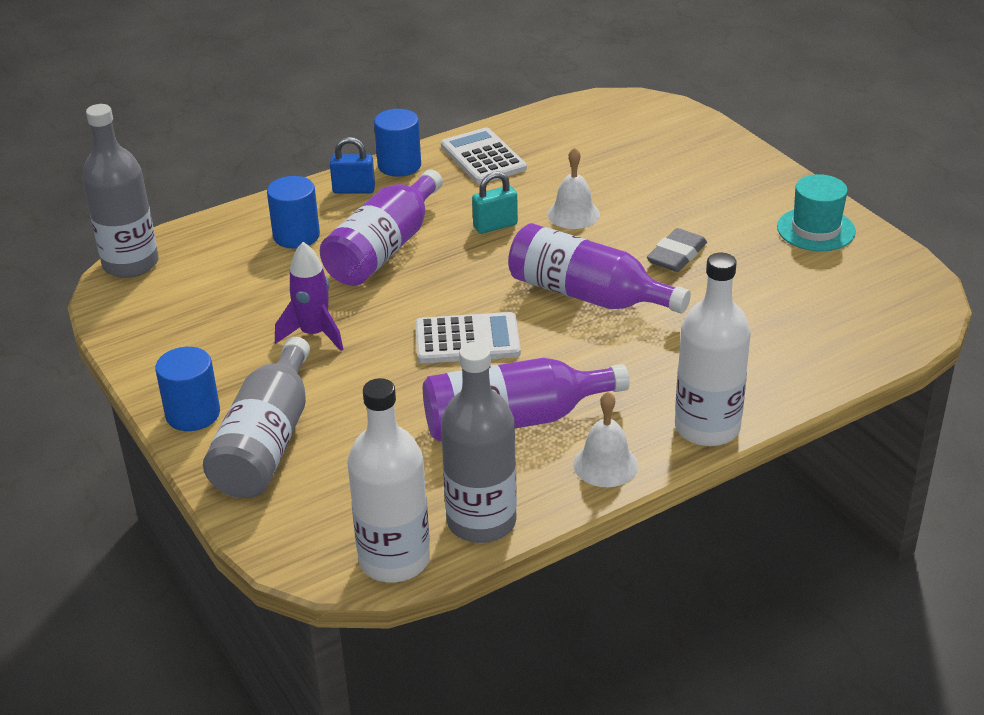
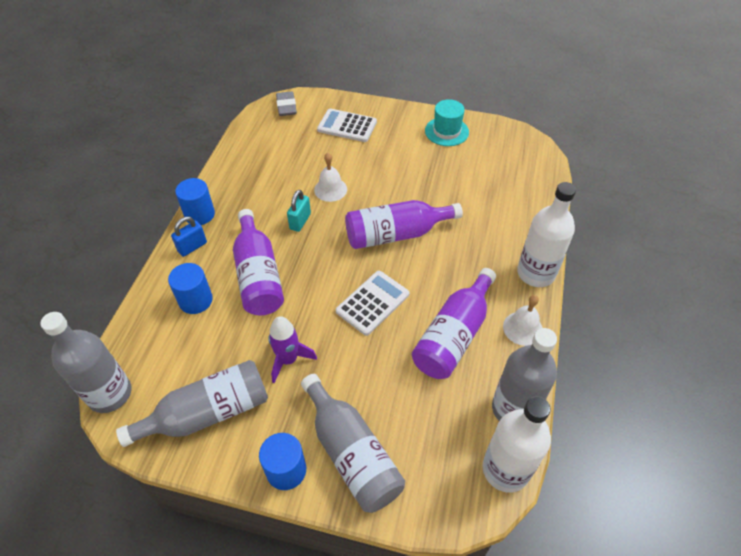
camera: 45 degrees left, 15 degrees up
(187, 329) = (208, 413): none -> grey bottle
(483, 157) = (241, 181): white calculator -> white calculator (347, 126)
(676, 255) = (407, 184): grey eraser -> grey eraser (286, 106)

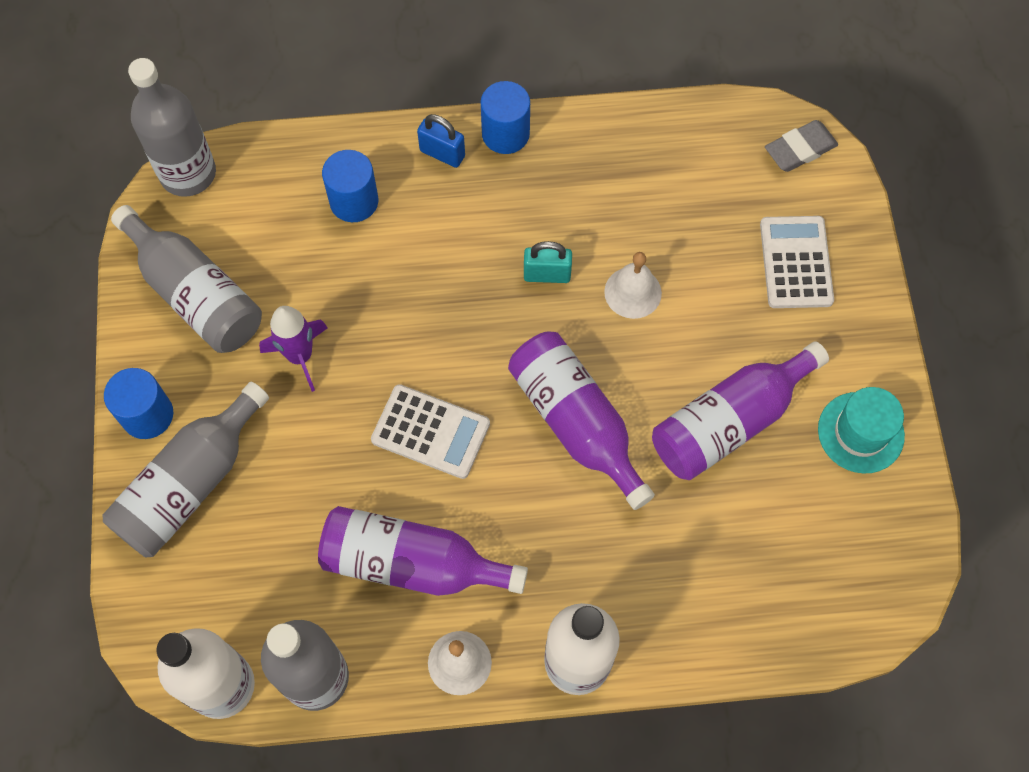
camera: 70 degrees right, 15 degrees up
(258, 275) = (424, 260): purple bottle -> purple bottle (729, 421)

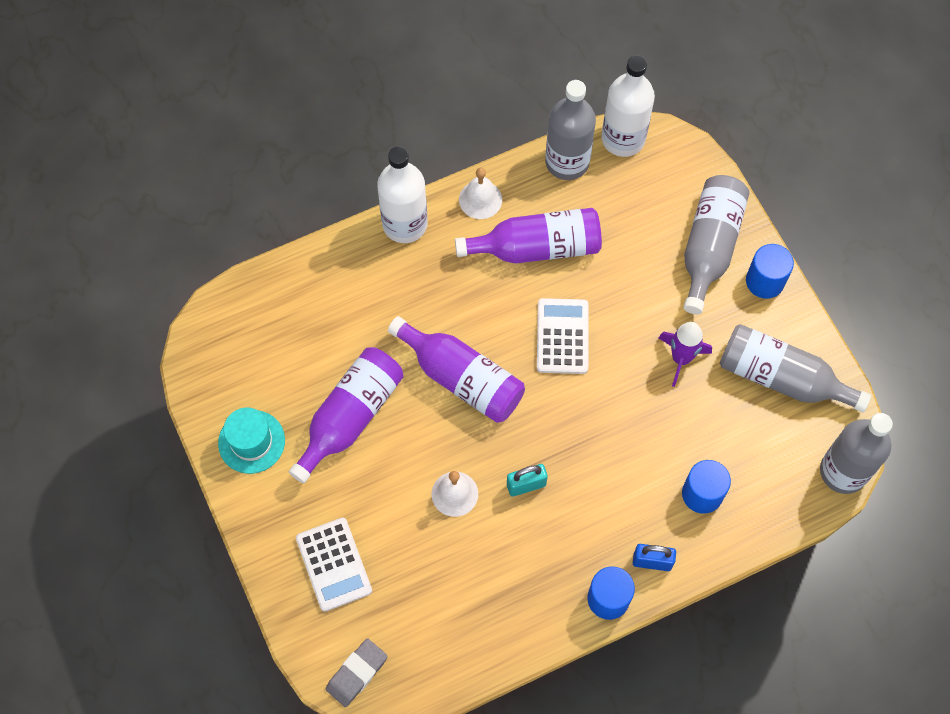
camera: 160 degrees right, 0 degrees up
(430, 432) = (562, 336): white calculator -> white calculator turned 90 degrees clockwise

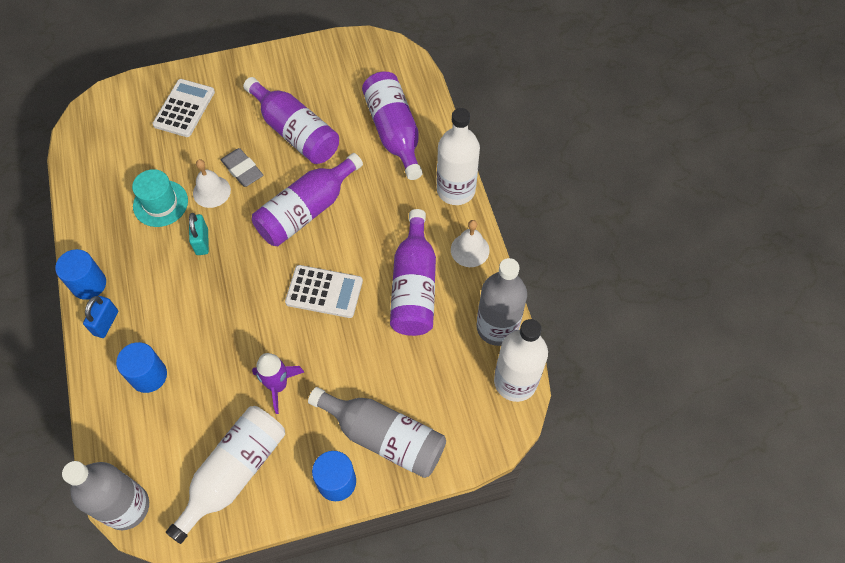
camera: 100 degrees right, 5 degrees down
(251, 442) = (294, 70): turquoise hat -> turquoise hat (160, 203)
(333, 303) = (394, 132): none -> purple bottle
(333, 564) = (184, 108): white calculator -> white calculator turned 120 degrees clockwise
(357, 673) = (101, 113): grey eraser -> grey eraser (242, 170)
(781, 377) = (234, 473): grey bottle -> white bottle

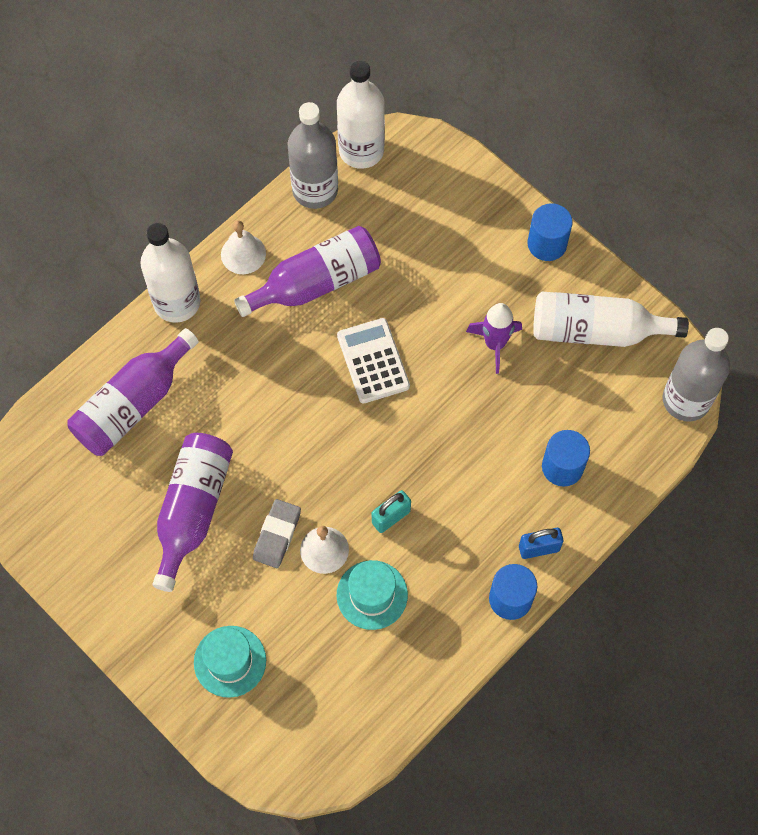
camera: 120 degrees left, 5 degrees up
(184, 108) = (230, 661): white calculator -> turquoise hat
(306, 210) = (289, 435): purple bottle -> none
(384, 437) = (483, 228): grey bottle -> none

